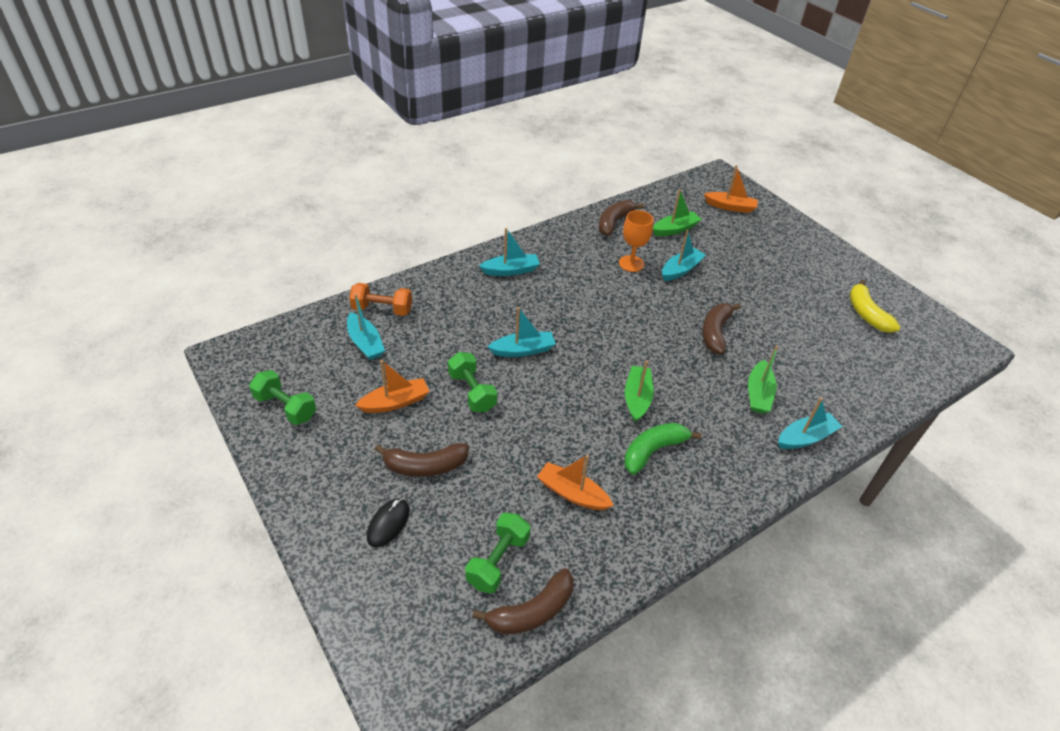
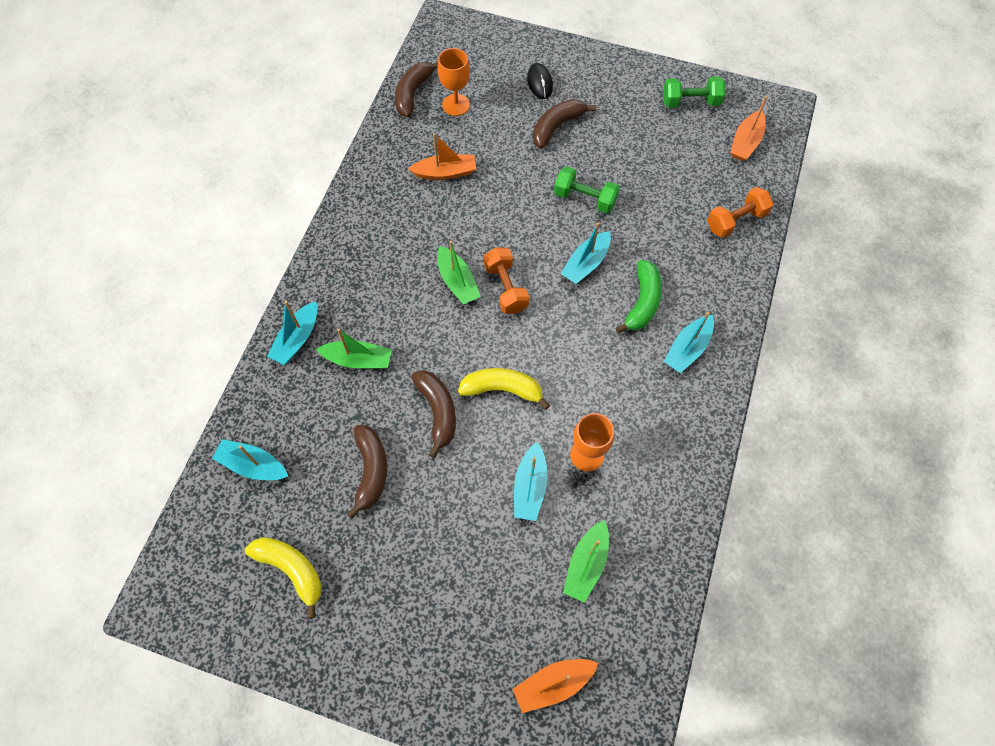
camera: 145 degrees right, 20 degrees up
(365, 343) = (707, 182): turquoise boat -> turquoise boat (253, 465)
(395, 402) = (627, 154): orange boat -> orange boat (745, 142)
(498, 561) = (456, 105): green dumbbell -> orange goblet
(601, 371) = (506, 288): none -> orange dumbbell
(614, 222) = (661, 518): brown banana -> brown banana (371, 471)
(653, 451) = (412, 242): green banana -> green banana (642, 302)
(658, 319) = (502, 389): none -> yellow banana
(758, 394) = (358, 360): green boat -> green boat turned 120 degrees clockwise

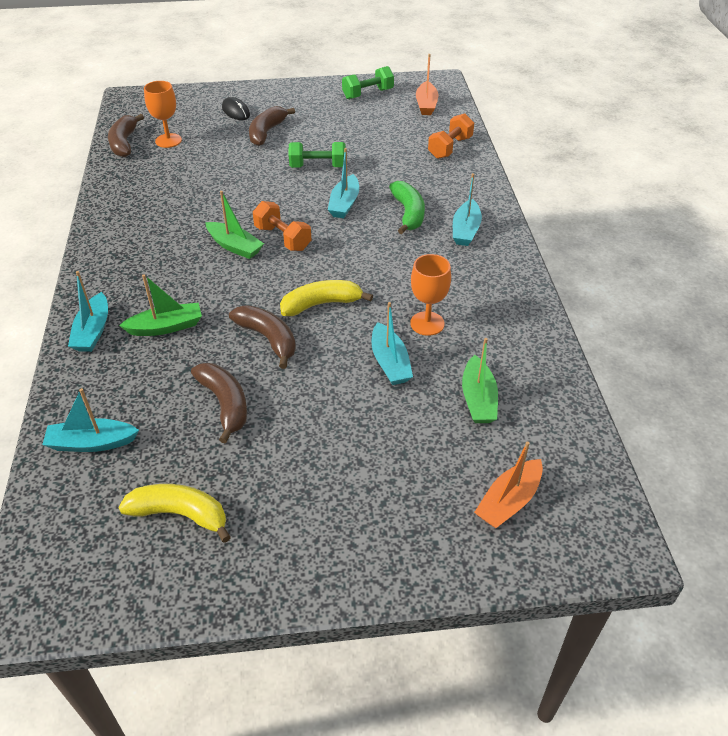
camera: 25 degrees left, 20 degrees down
(445, 172) = (182, 182): orange boat -> none

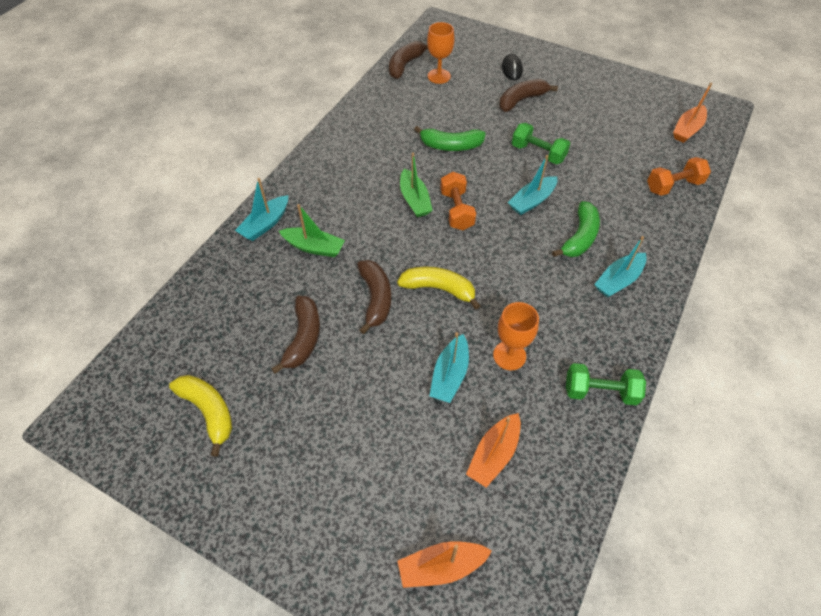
camera: 35 degrees right, 10 degrees up
(91, 443) = (199, 317): turquoise boat -> none
(231, 191) = (451, 146): none -> green banana
(368, 94) = (640, 96): green dumbbell -> green dumbbell (600, 392)
(478, 399) = (494, 454): green boat -> orange boat

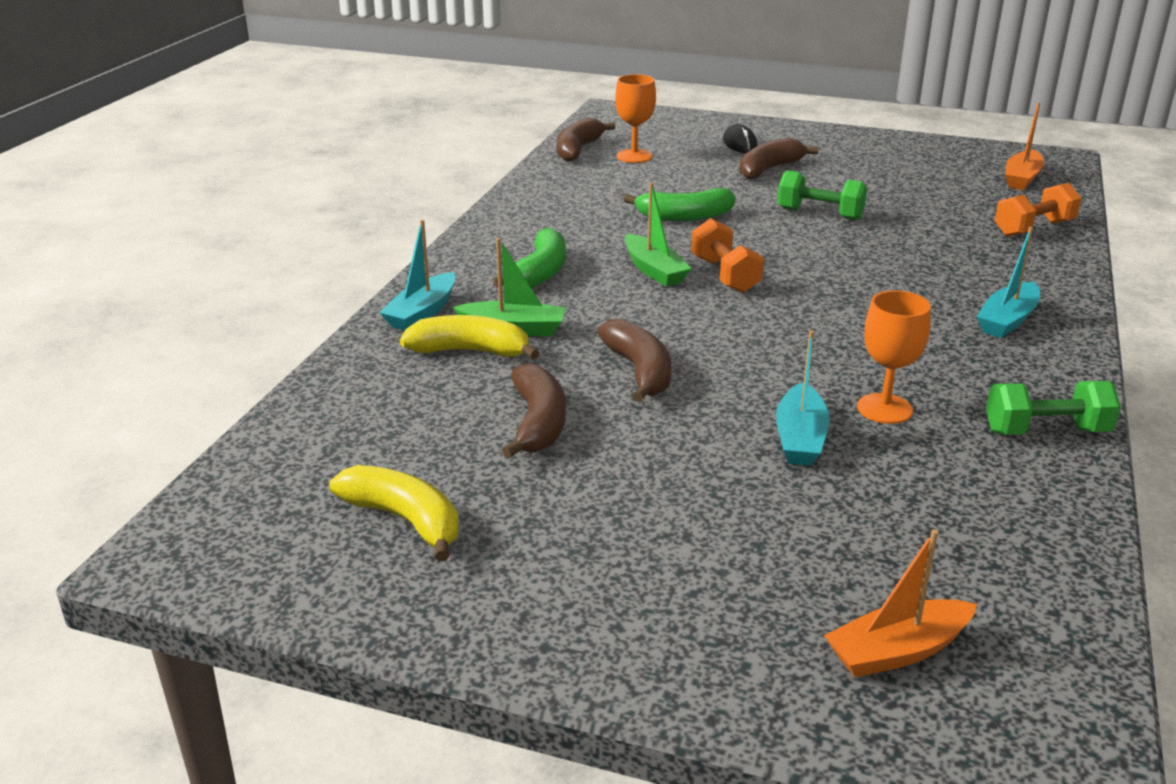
camera: 10 degrees left, 25 degrees down
(439, 289) = (736, 353): yellow banana -> yellow banana (470, 351)
(494, 454) = (917, 514): orange boat -> none
(531, 201) = (835, 257): turquoise boat -> none
(579, 237) = (926, 285): green banana -> green banana (540, 272)

